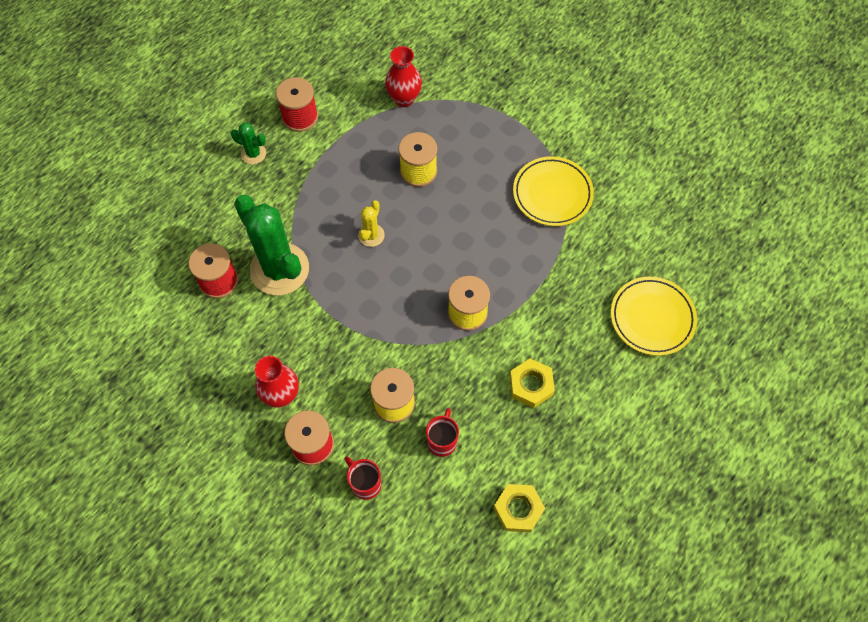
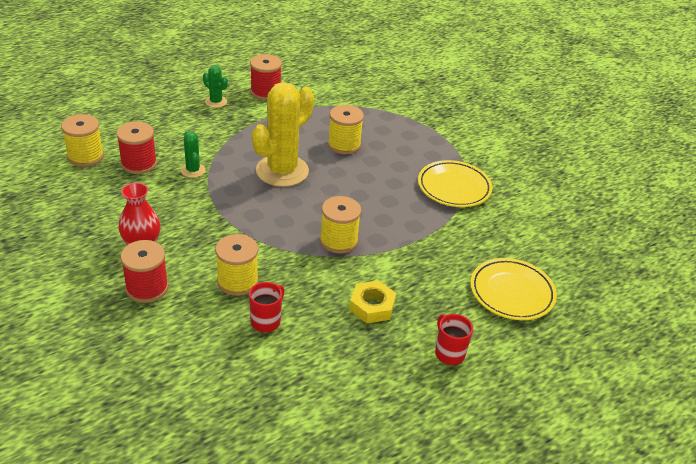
camera: 15 degrees right, 25 degrees down
(157, 291) = (85, 156): none -> yellow spool
(279, 269) = (193, 170): green cactus -> green cactus, size x0.45
(365, 483) = (176, 329): red mug -> red mug (449, 353)
(371, 235) = (282, 171): yellow cactus -> yellow cactus, size x2.21
(404, 99) = (355, 103): red vase -> none
(518, 509) = (312, 395): yellow nut -> none

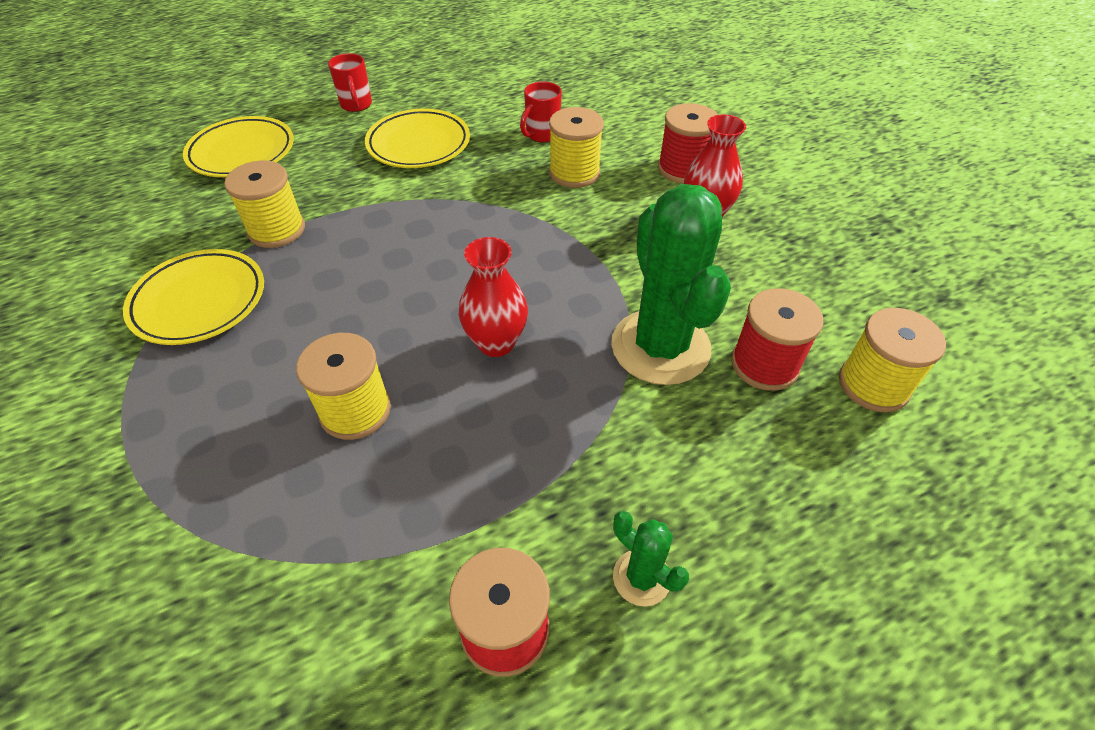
camera: 170 degrees left, 10 degrees up
(193, 170) = (660, 347): green cactus -> green cactus, size x2.21
(282, 171) = (496, 343): yellow cactus -> red vase
(338, 241) = (433, 217): yellow spool -> yellow spool (277, 230)
(372, 306) = (419, 144): yellow nut -> yellow plate

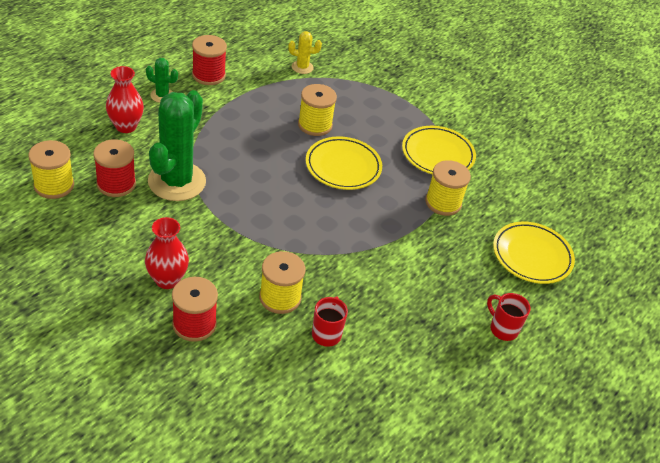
camera: 150 degrees right, 5 degrees down
(254, 600) = (302, 67): none -> yellow cactus
(419, 144) = (416, 297): yellow plate -> yellow plate (343, 167)
(496, 343) = (267, 166): red vase -> red vase (126, 126)
(660, 347) = (177, 181): green cactus -> green cactus turned 60 degrees clockwise

